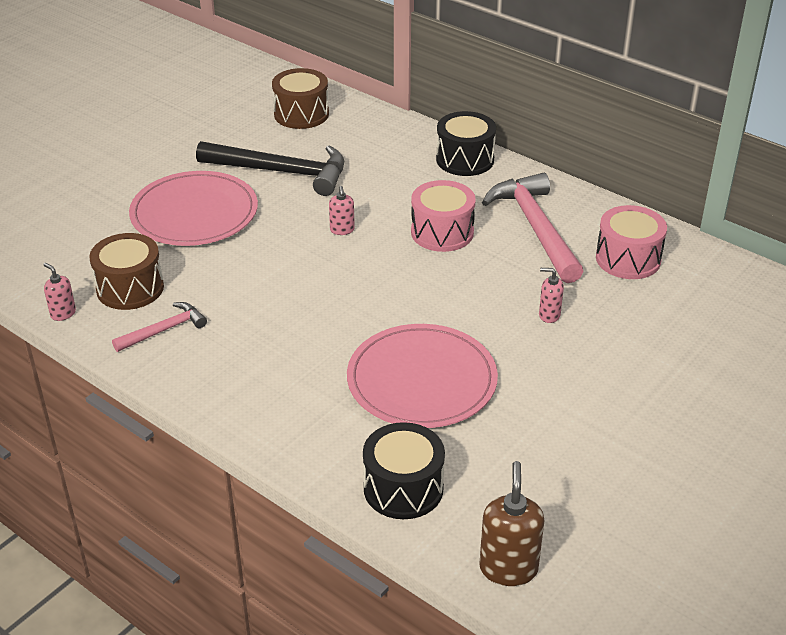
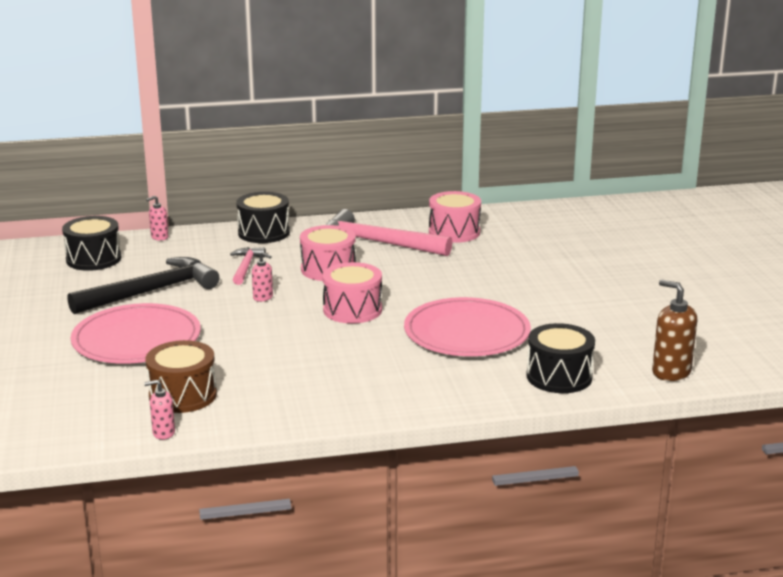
camera: 50 degrees left, 15 degrees down
(164, 330) = (260, 399): pink hammer -> pink hammer (246, 267)
(301, 114) = (93, 259): brown drum -> black drum
(381, 289) = (352, 310): none -> pink drum
(549, 315) = (468, 273): pink soap dispenser -> pink soap dispenser (159, 237)

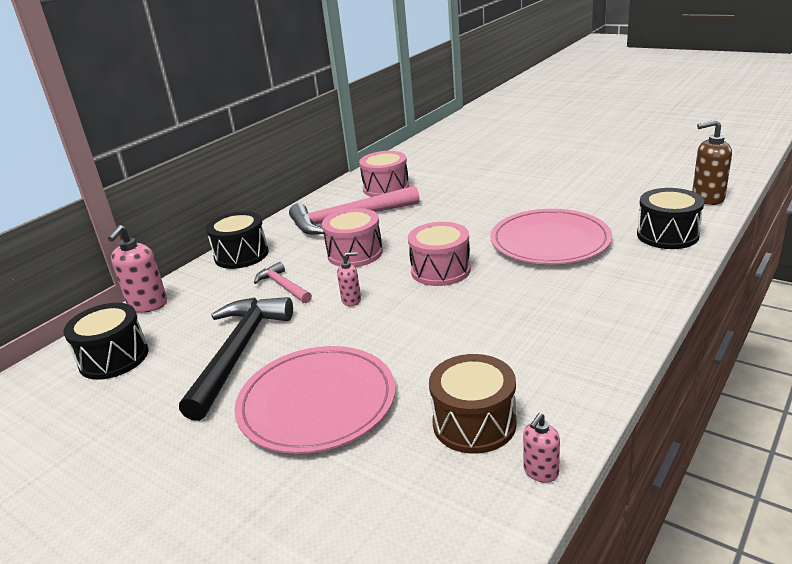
camera: 40 degrees left, 5 degrees up
(159, 237) = (148, 305): pink soap dispenser -> pink soap dispenser, size x1.75

